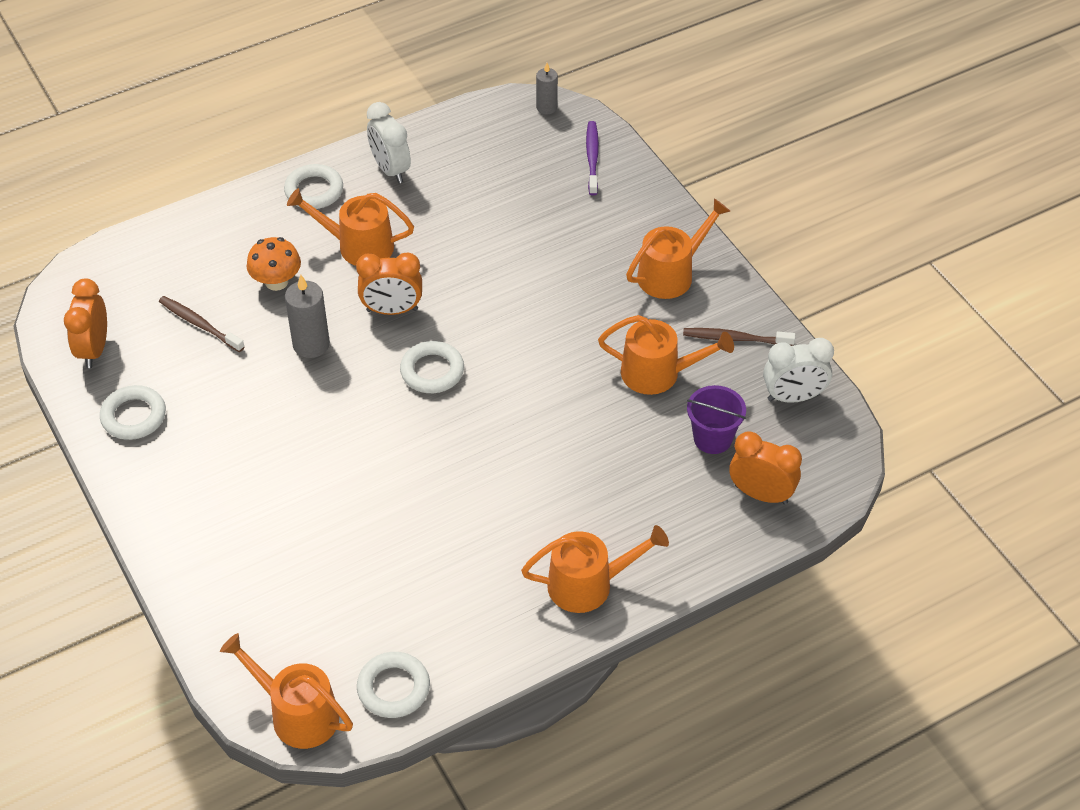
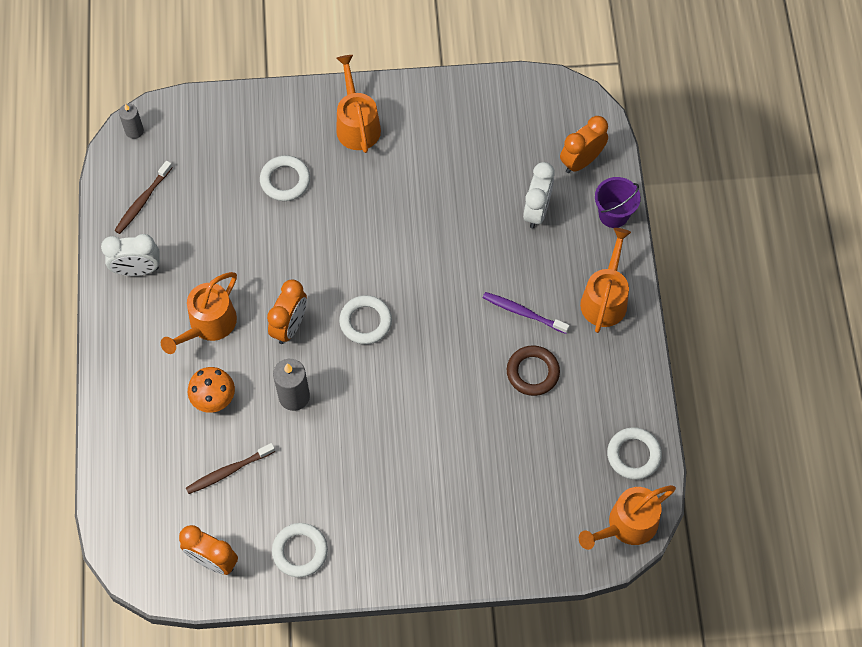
camera: 65 degrees left, 15 degrees up
(314, 191) = (128, 335): white ring -> white ring (285, 180)
(451, 546) = (532, 372): none -> brown ring
(592, 158) = (208, 123): purple toothbrush -> purple toothbrush (523, 312)
(658, 373) = (445, 175): orange watering can -> none
(712, 438) = (520, 168): purple bucket -> purple bucket (613, 214)
(735, 338) = (439, 112): brown toothbrush -> brown toothbrush (142, 201)
(793, 397) = (509, 102): white clock -> white clock (536, 211)

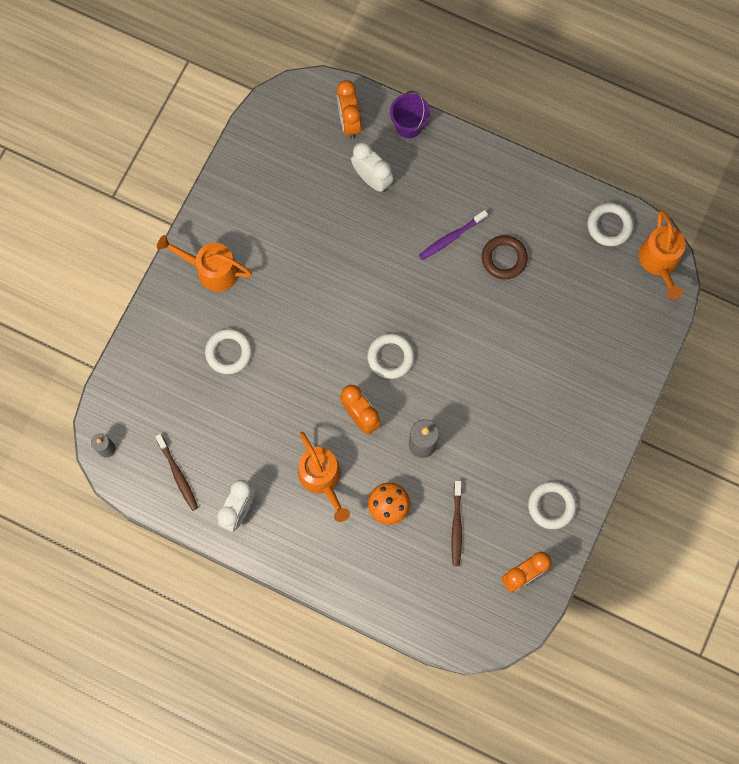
camera: 60 degrees left, 10 degrees up
(605, 299) = (474, 173): orange watering can -> none

